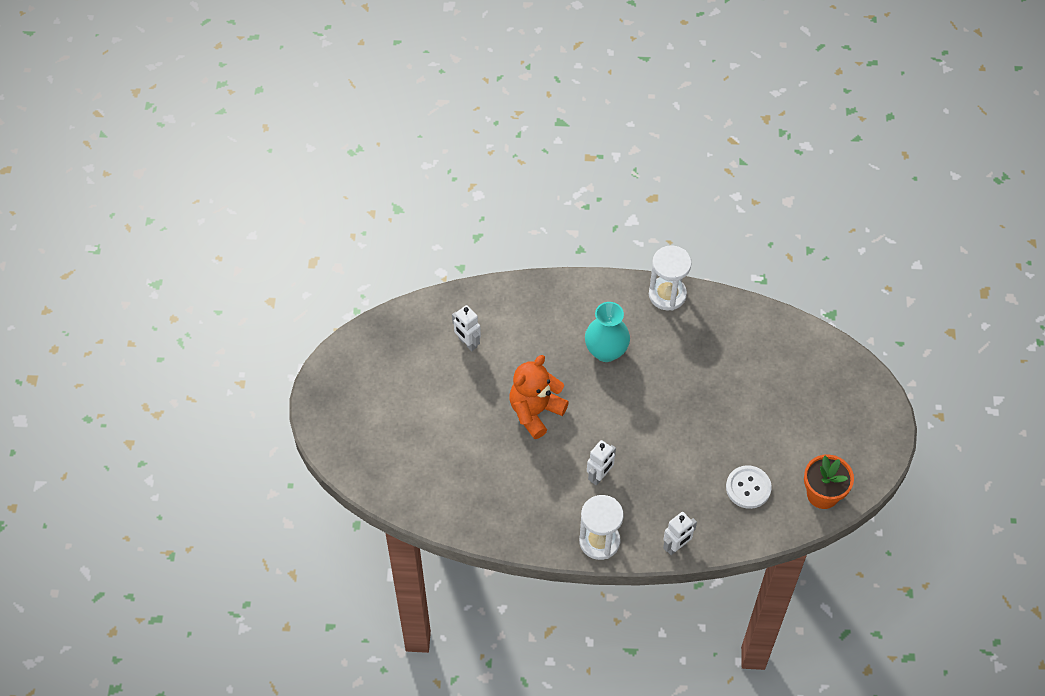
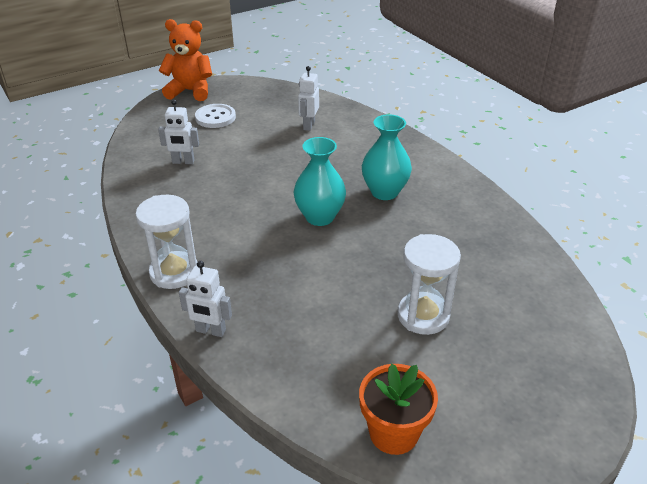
camera: 55 degrees right, 20 degrees down
(535, 411) = (280, 180): orange teddy bear -> orange teddy bear (190, 91)
(599, 476) = (249, 242): white robot -> white robot (183, 162)
(604, 413) = (319, 217): none -> turquoise vase
(667, 294) = (486, 201): white hourglass -> white hourglass (423, 315)
(748, 488) = (336, 356): white button -> white button (215, 117)

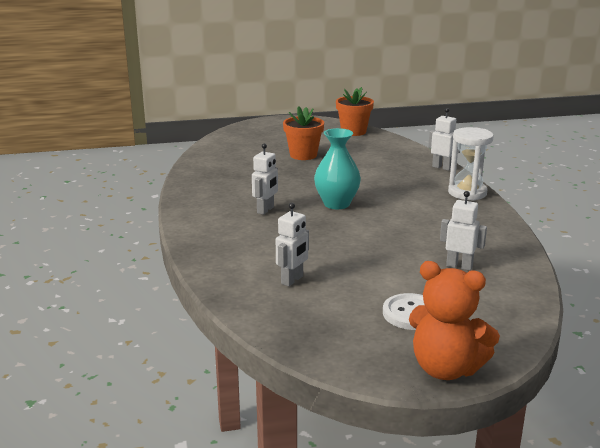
camera: 160 degrees left, 15 degrees down
(384, 192) = (265, 210): turquoise vase -> white robot
(423, 315) = (303, 155): white hourglass -> orange flower pot

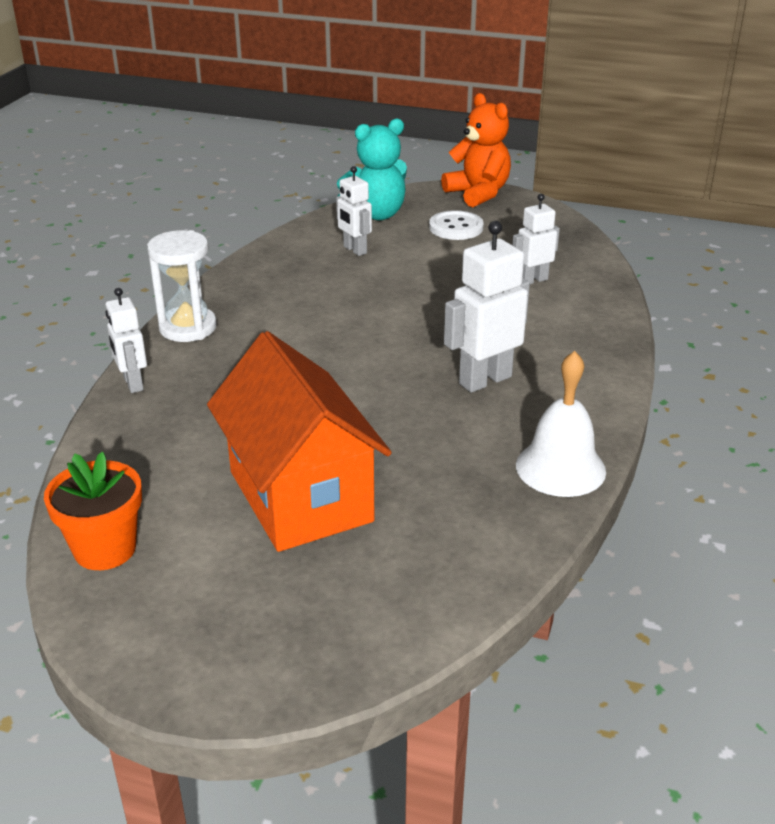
camera: 150 degrees left, 10 degrees up
(195, 186) = (560, 468): none -> white bell
(265, 210) = (484, 380): white robot -> white robot, size x1.61
(303, 155) = (300, 496): orange flower pot -> orange house
(336, 204) = (378, 361): turquoise vase -> none
(499, 306) = (376, 214): none -> turquoise teddy bear

